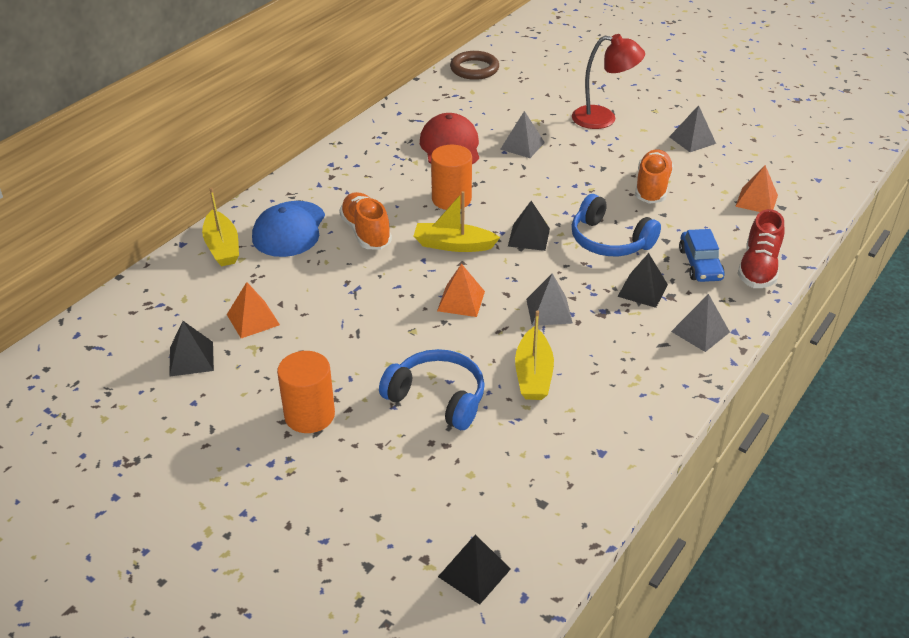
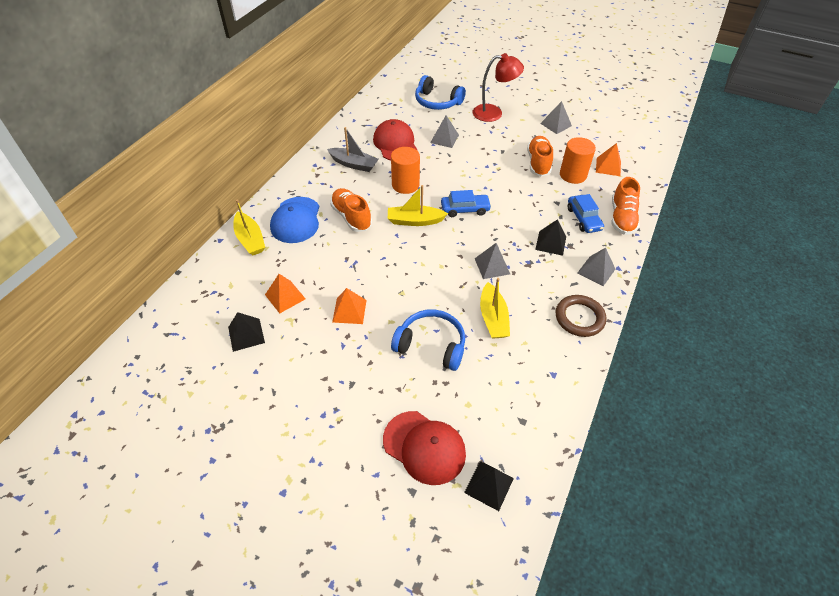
camera: 10 degrees left, 10 degrees up
(309, 415) = (343, 371): orange cylinder -> orange cylinder (573, 175)
(385, 168) = (354, 164): none -> grey boat
(397, 517) = (424, 447): none -> red cap
(461, 301) = (430, 265): orange pyramid -> orange pyramid (349, 311)
(474, 69) = (398, 82): brown ring -> brown ring (579, 318)
(528, 237) = (465, 209): black pyramid -> blue car
(609, 241) = (520, 207): blue headphones -> blue headphones (437, 102)
(758, 268) = (622, 218): red shoe -> orange shoe

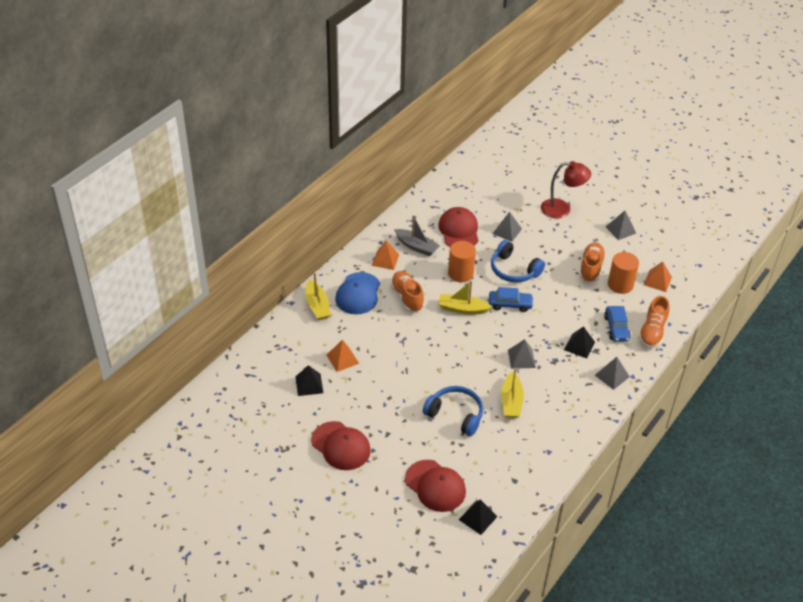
camera: 10 degrees right, 5 degrees down
(293, 411) = (341, 446): none -> red cap
(349, 311) = (393, 378): orange pyramid -> orange pyramid (385, 260)
(437, 102) = (508, 190): blue headphones -> blue headphones (514, 270)
(579, 318) = (584, 412): brown ring -> none

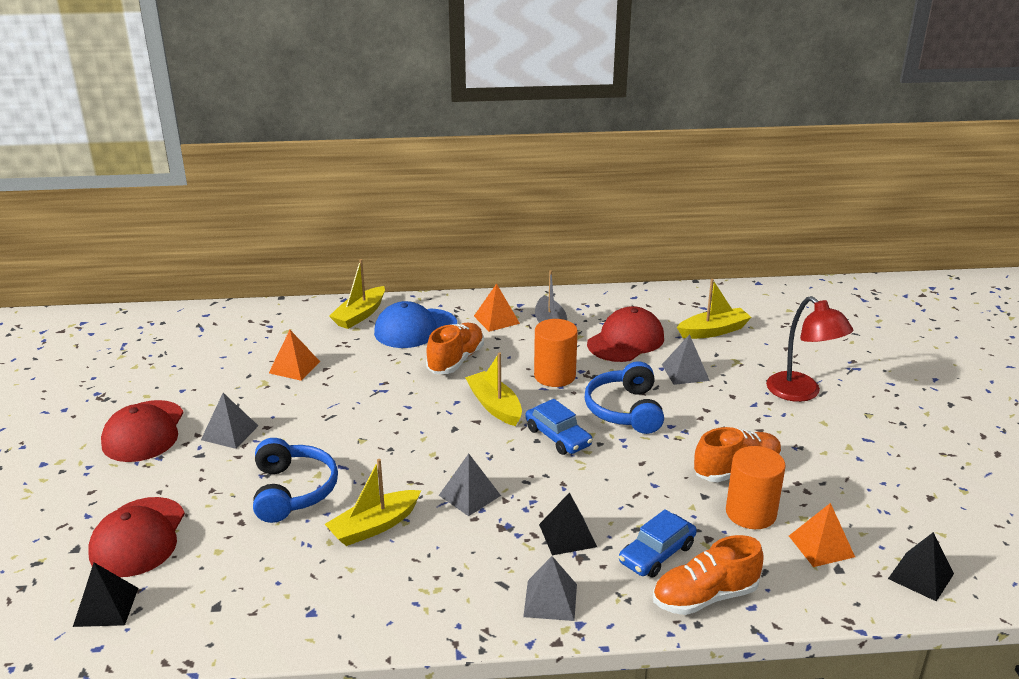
camera: 50 degrees right, 15 degrees down
(309, 384) = (226, 366): black pyramid -> black pyramid (920, 576)
(485, 197) = (713, 331): none -> yellow boat
(620, 230) = (858, 458): grey pyramid -> grey pyramid (230, 432)

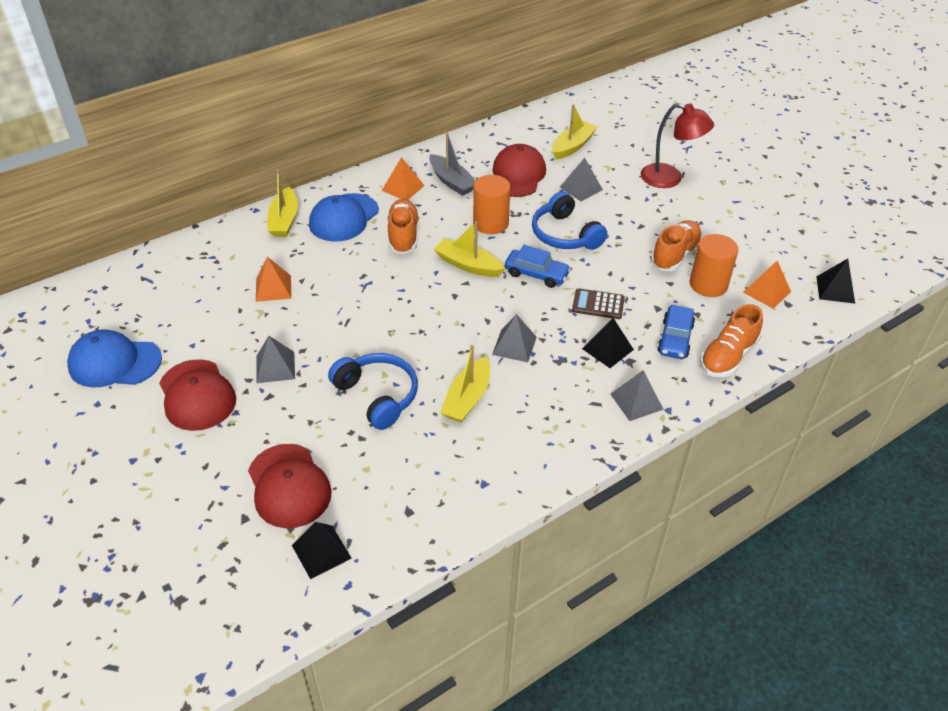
camera: 30 degrees left, 15 degrees up
(109, 382) = (114, 362): none -> blue cap
(598, 488) = (598, 304): none -> brown calculator

